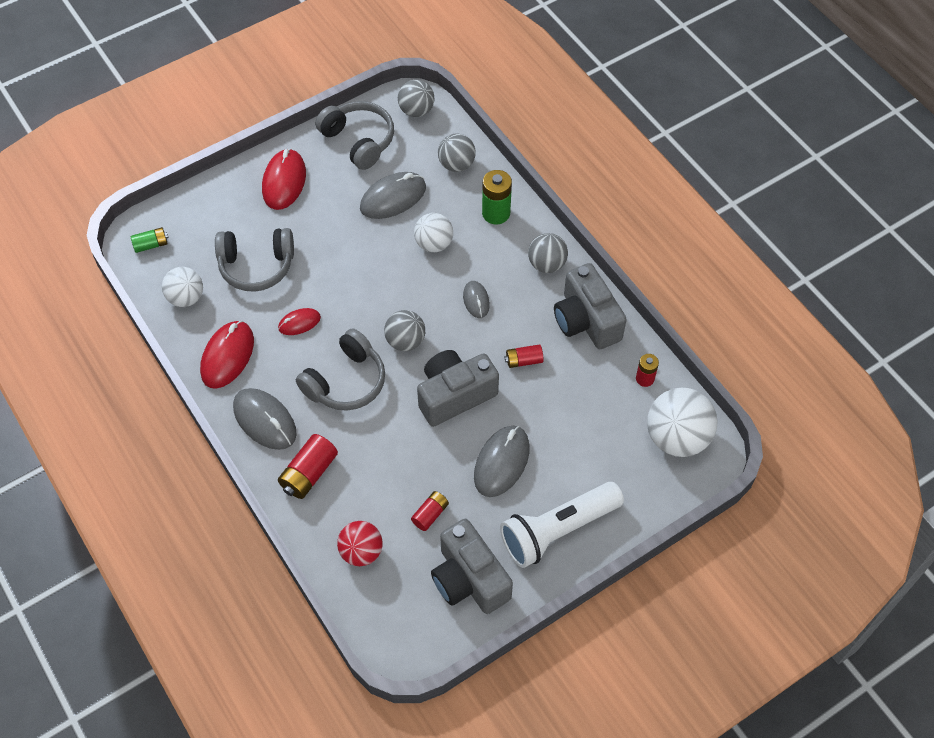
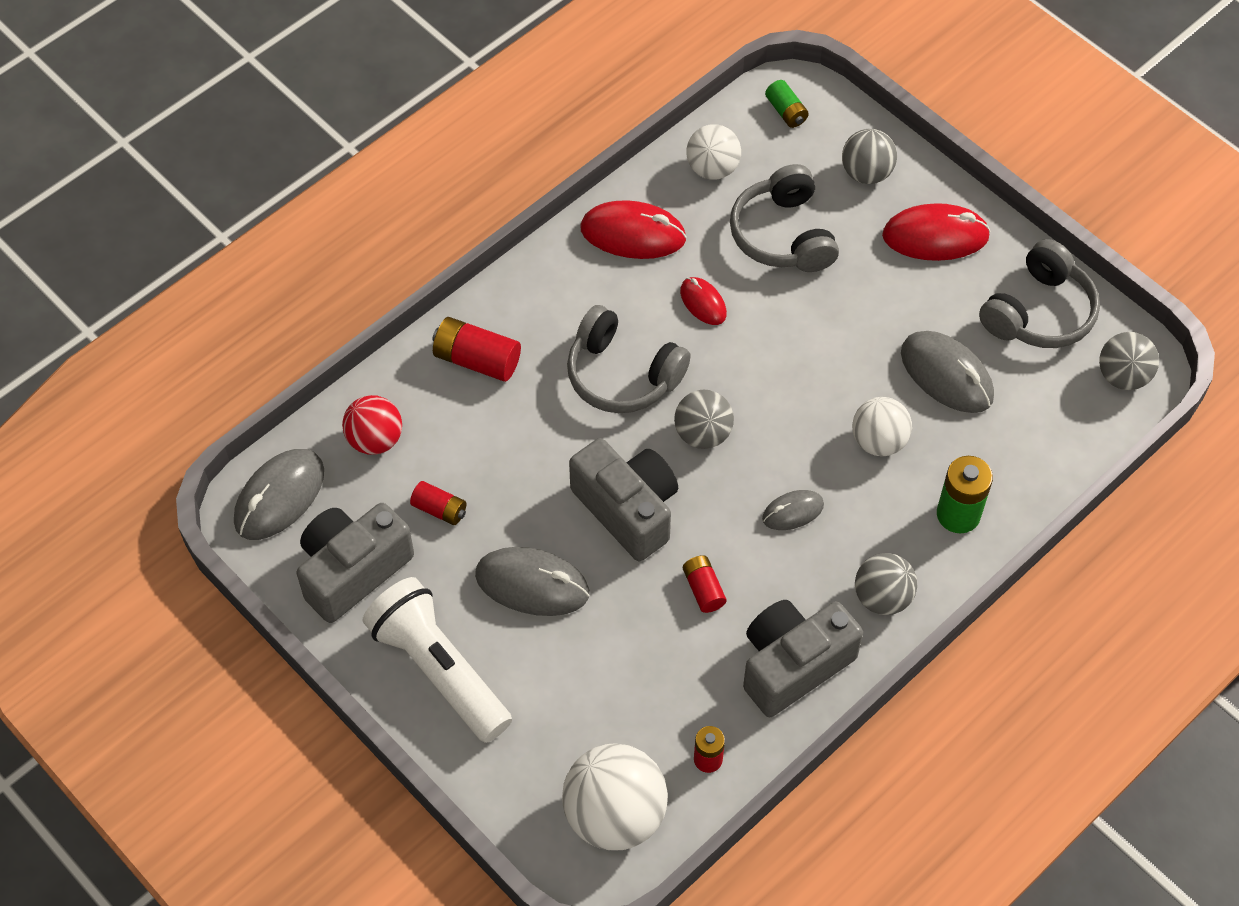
camera: 80 degrees right, 0 degrees up
(265, 420) = (545, 295): grey mouse -> grey mouse (279, 497)
(456, 164) = (1035, 447): grey ball -> grey ball (866, 173)

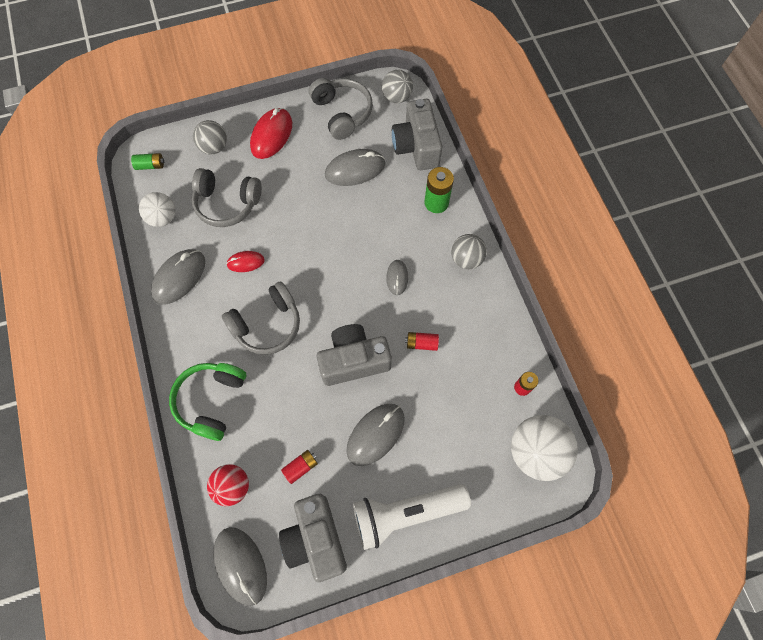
camera: 65 degrees left, 10 degrees up
(477, 360) = (211, 401): red battery -> green headphones
(633, 234) = (179, 277): red mouse -> grey mouse
(703, 434) = (327, 300): grey ball -> none
(793, 665) = (486, 319): grey camera -> grey camera (416, 146)
(878, 441) = (376, 218): white ball -> none

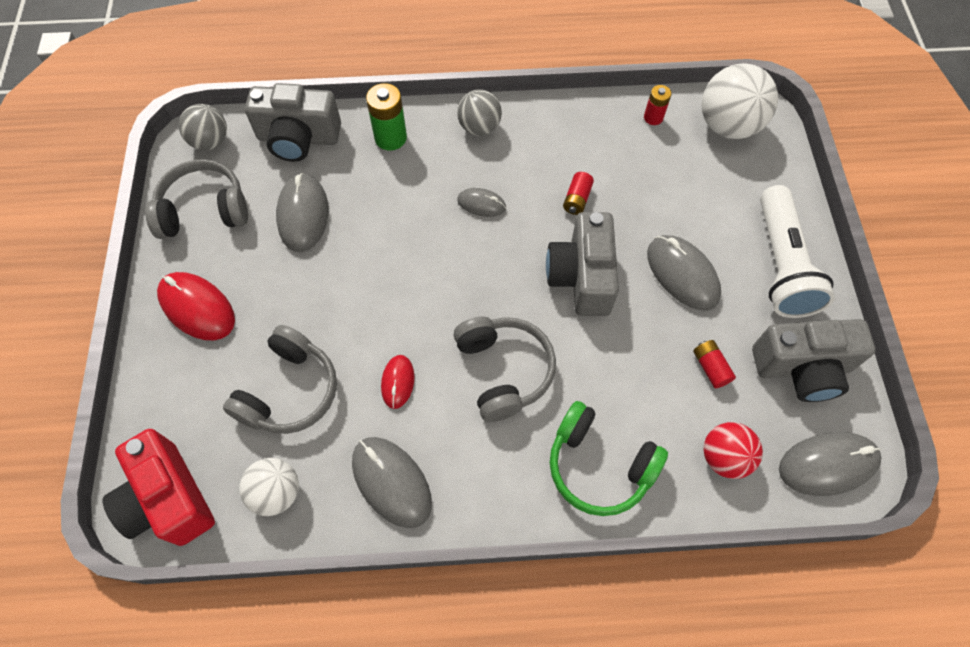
camera: 75 degrees left, 5 degrees down
(150, 165) = (169, 499): green battery -> red camera
(214, 147) = (179, 393): grey ball -> none

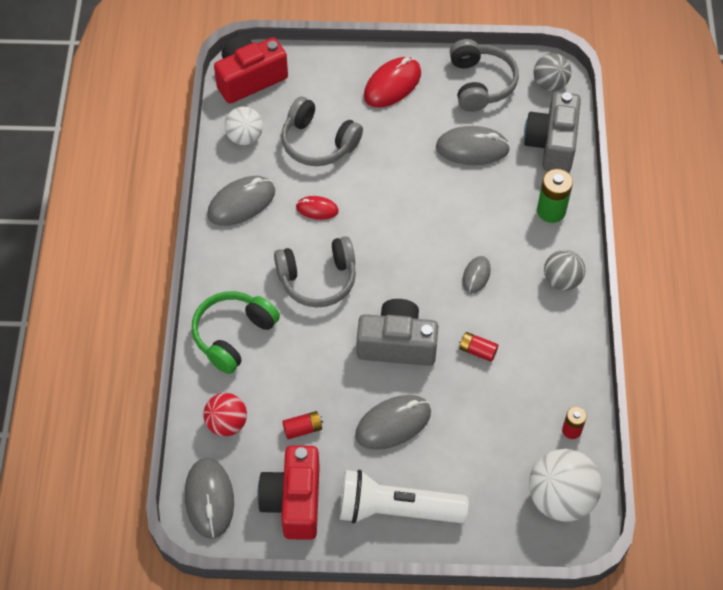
camera: 95 degrees right, 5 degrees down
(802, 368) = (294, 501): grey camera -> red camera

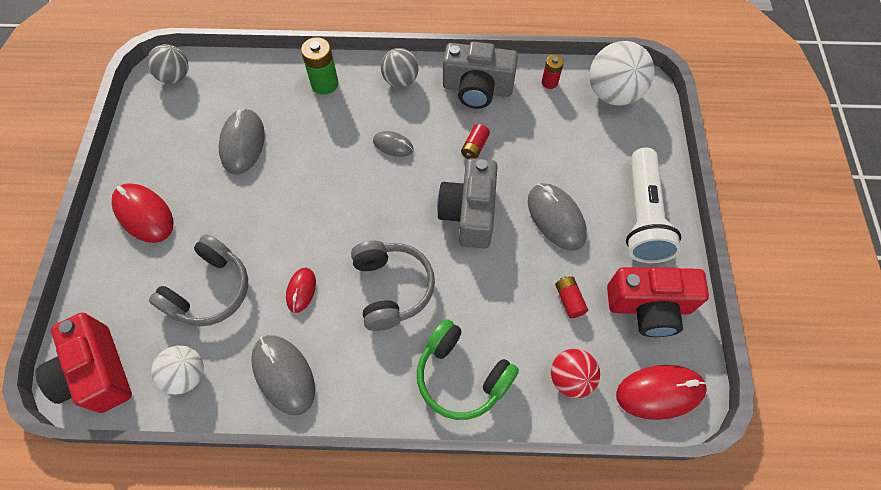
camera: 90 degrees left, 5 degrees up
(209, 499) = (659, 392): grey mouse -> red mouse
(480, 83) = (161, 133): grey headphones -> none
(552, 144) = (248, 79): grey camera -> grey camera (477, 89)

